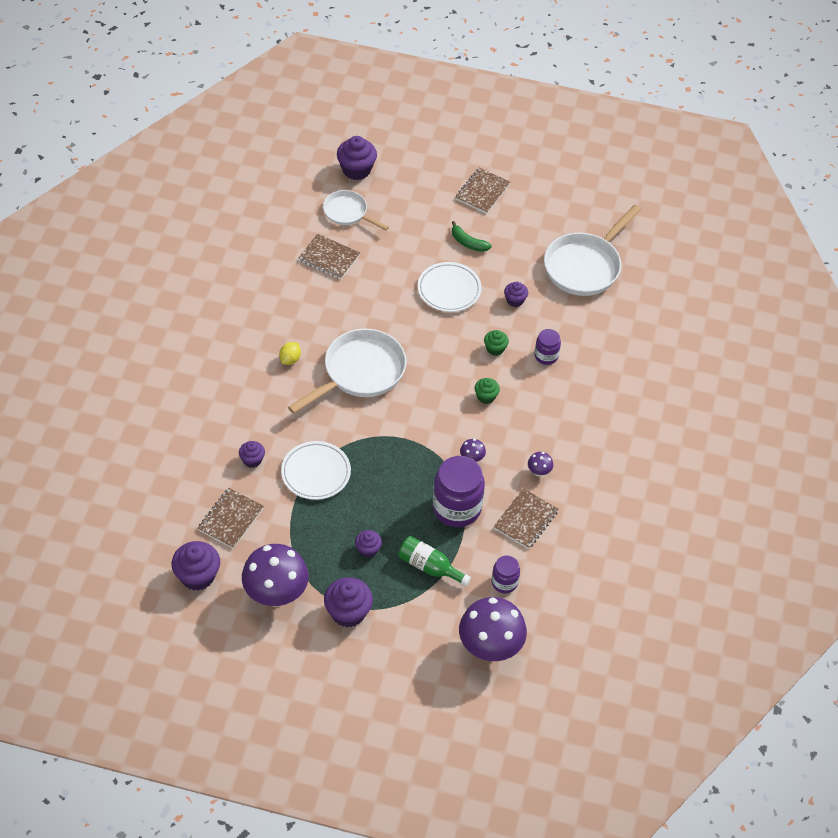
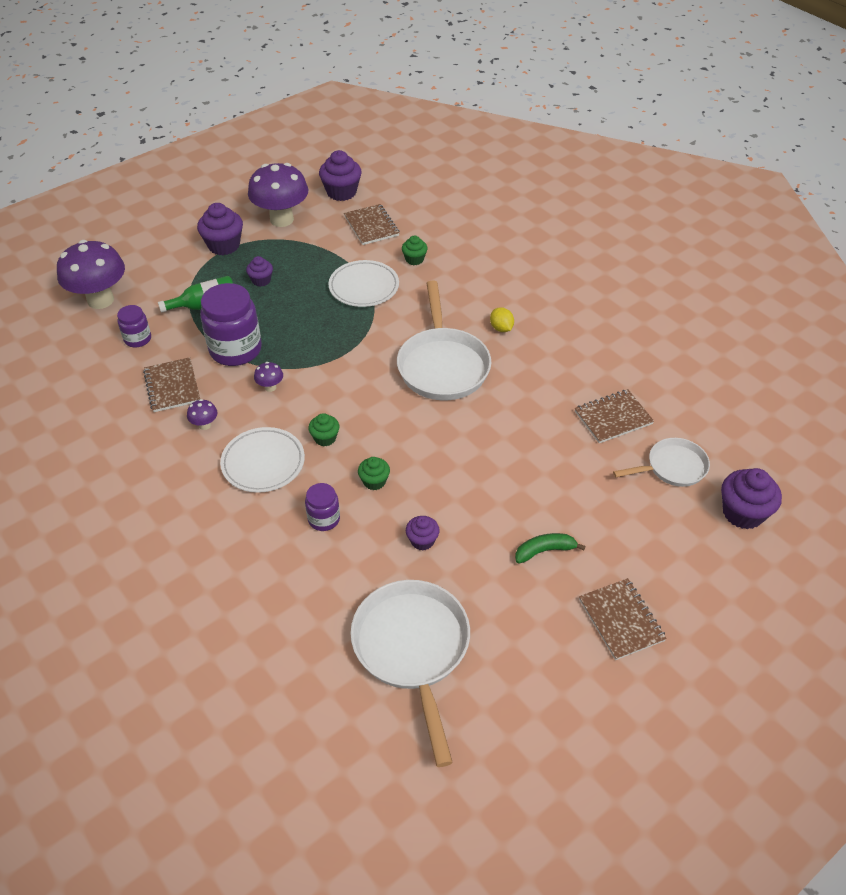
camera: 130 degrees right, 5 degrees down
(252, 460) = (414, 259): purple cupcake -> green cupcake
(449, 290) = (487, 491): white plate -> white plate (263, 463)

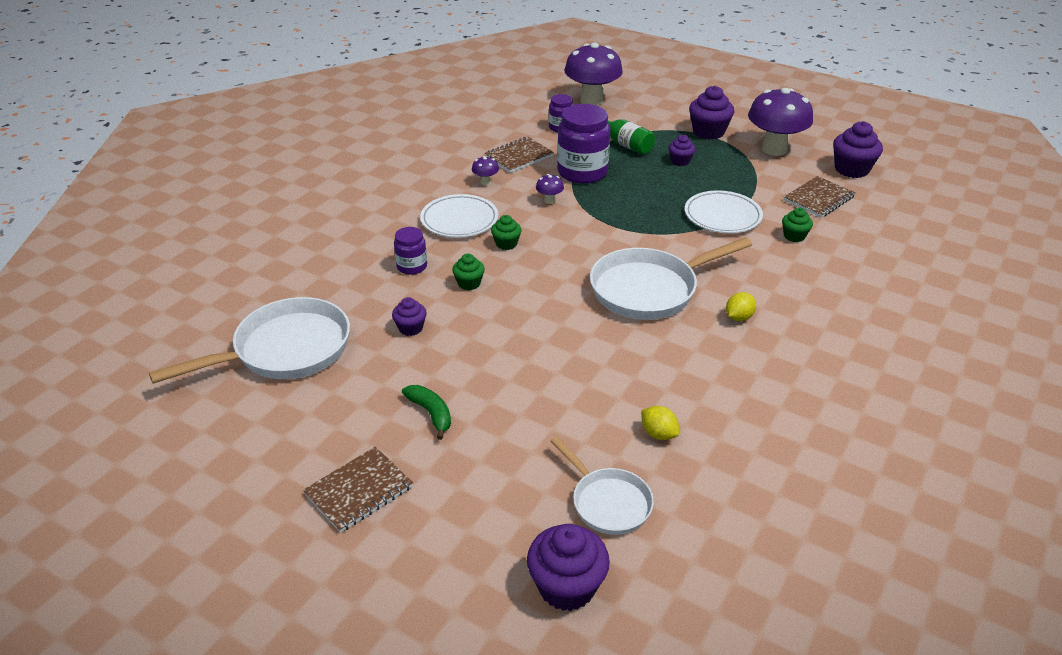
camera: 70 degrees right, 10 degrees down
(613, 418) = (658, 434): brown notebook -> yellow lemon

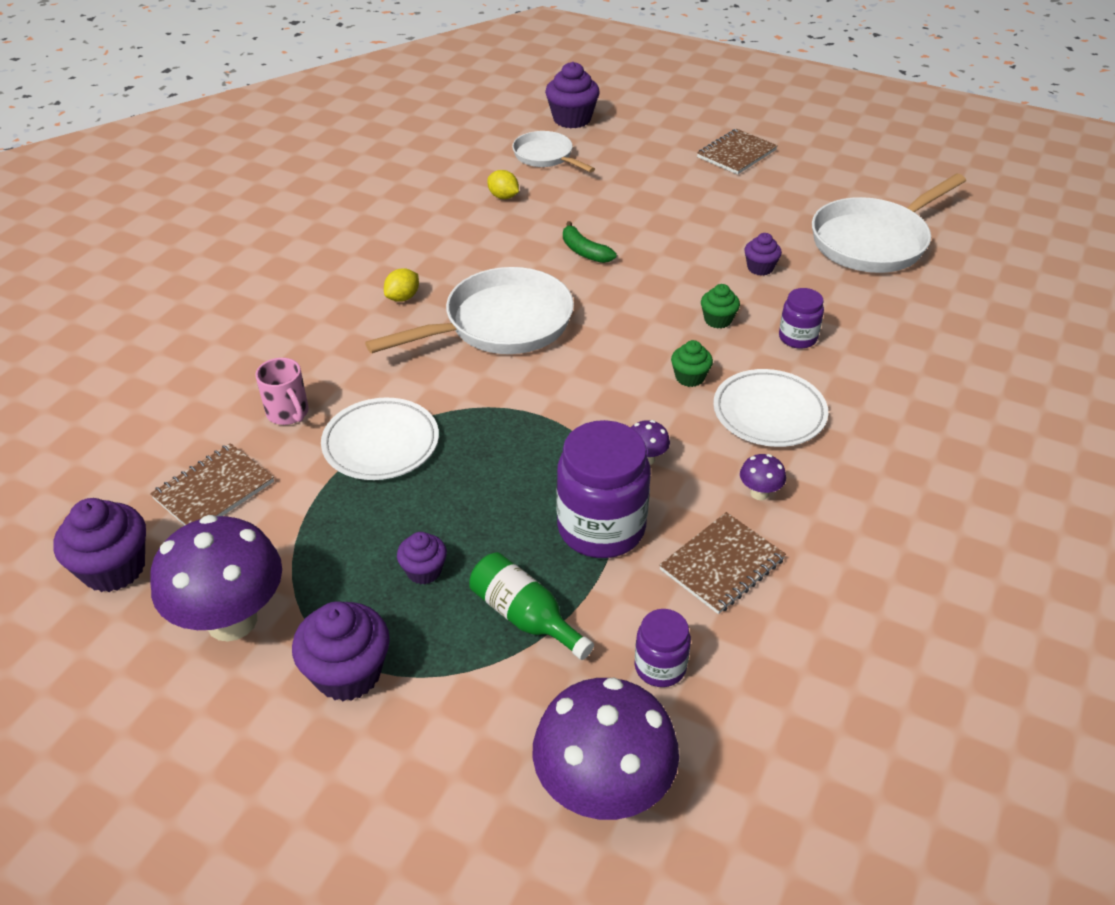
camera: 175 degrees right, 5 degrees up
(431, 413) = (704, 200): green banana -> green banana (584, 251)
(794, 236) = (288, 413): green cupcake -> pink mug

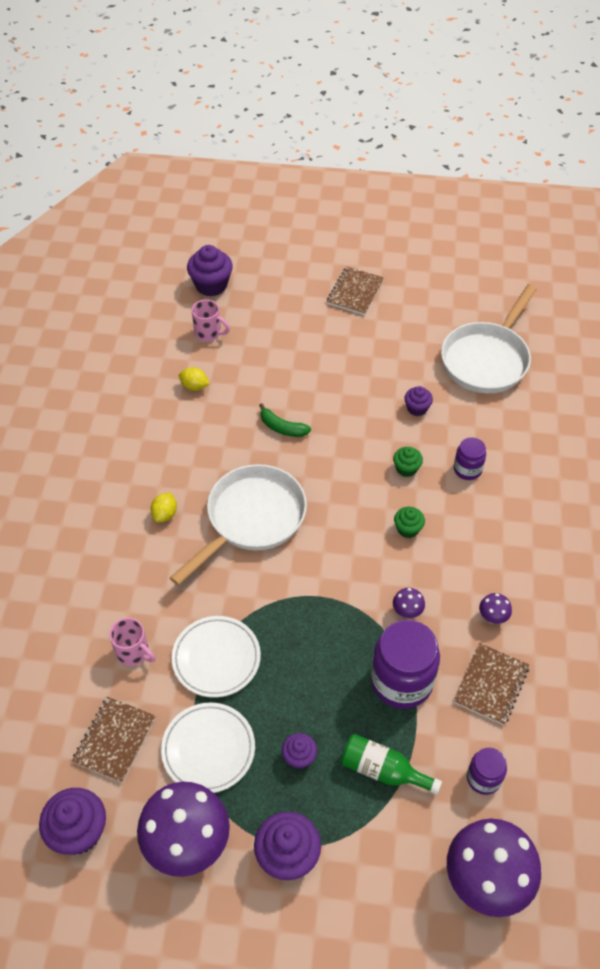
camera: 20 degrees left, 10 degrees up
(546, 157) = (209, 333): white pan -> pink mug
(769, 413) = (473, 545): white plate -> white plate (208, 749)

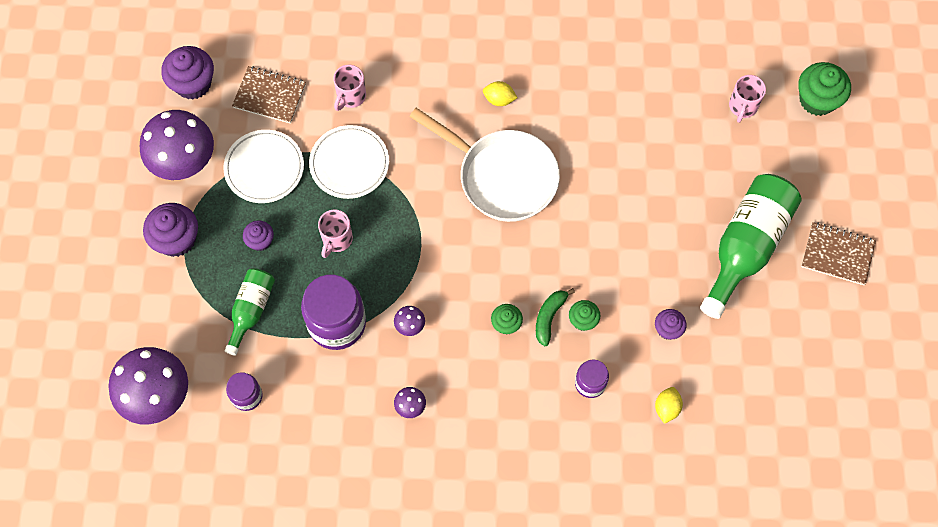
camera: 85 degrees right, 15 degrees up
(194, 386) = (664, 103): yellow lemon -> yellow lemon (666, 408)
(211, 285) = (817, 99): purple cupcake -> green cupcake
(282, 427) = (621, 193): green banana -> green banana (549, 317)
(305, 676) = (336, 239): none -> pink mug
(343, 347) = (746, 247): none -> green bottle
(487, 359) = (756, 406): white pan -> none
(491, 685) = (338, 404): brown notebook -> none

